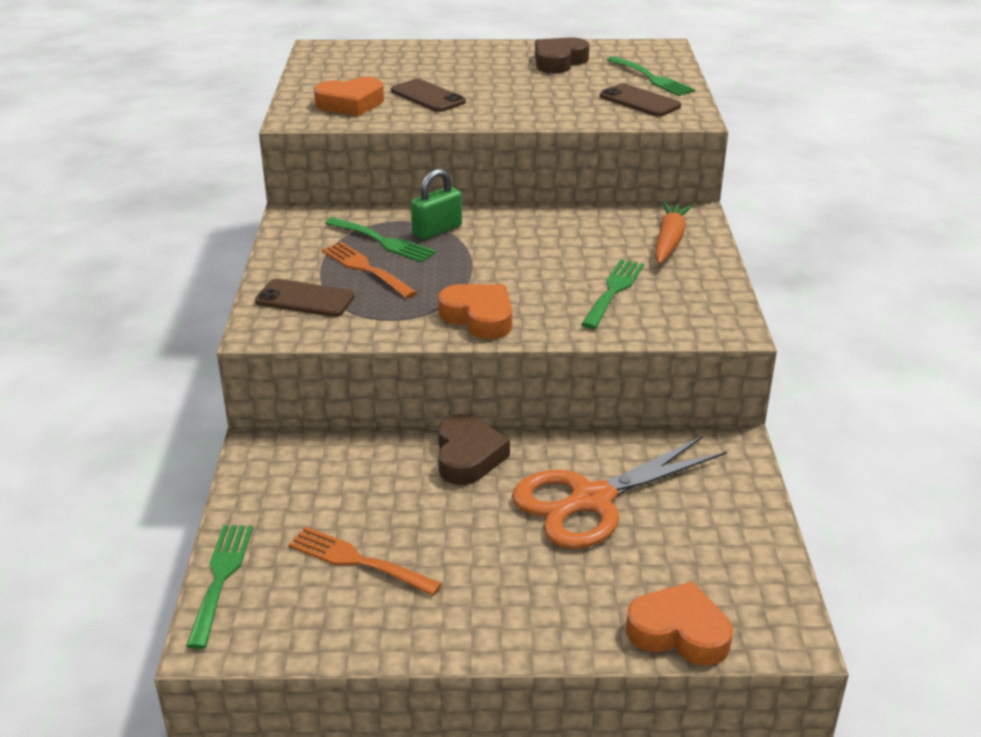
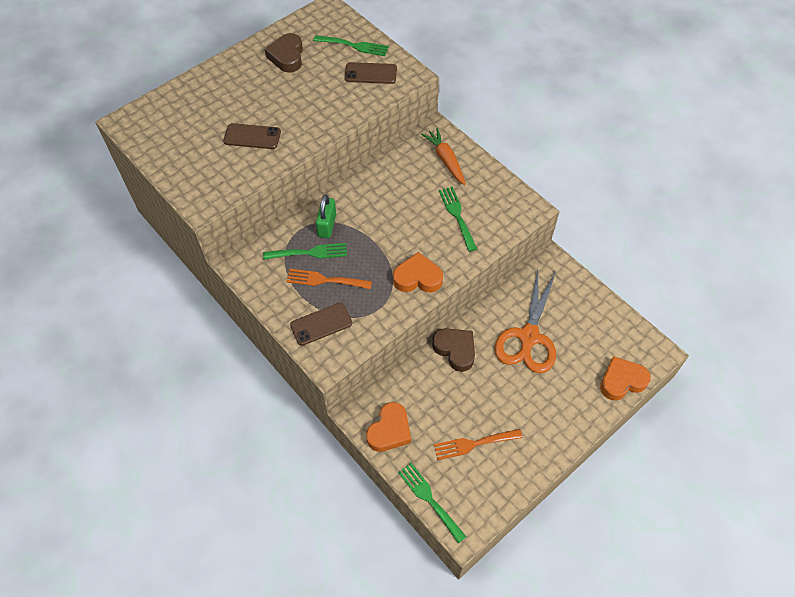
camera: 40 degrees left, 25 degrees up
(350, 104) = (216, 171): orange heart -> orange heart (389, 430)

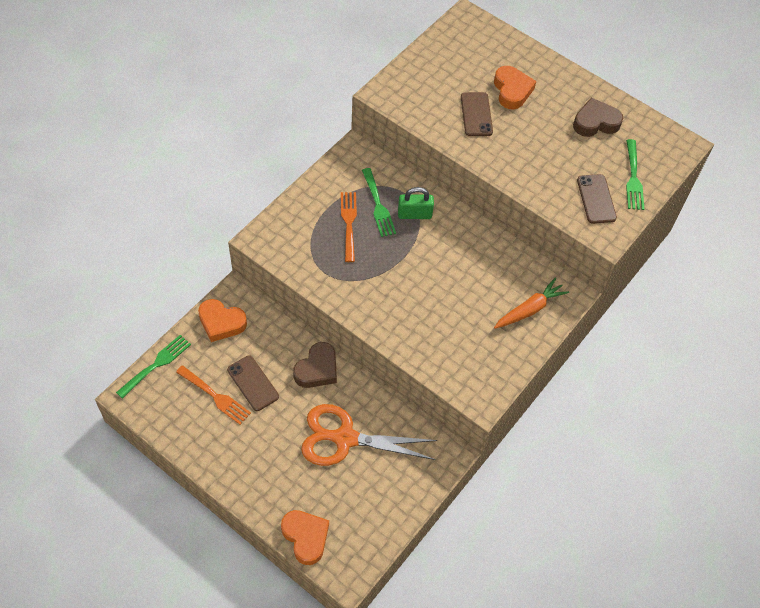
camera: 75 degrees right, 0 degrees up
(321, 324) = (299, 228): brown phone -> brown phone (253, 383)
(417, 278) = (367, 301): orange heart -> orange heart (512, 90)
(457, 216) = (454, 328): green fork -> none
(473, 444) = (215, 396): orange fork -> orange fork turned 150 degrees clockwise

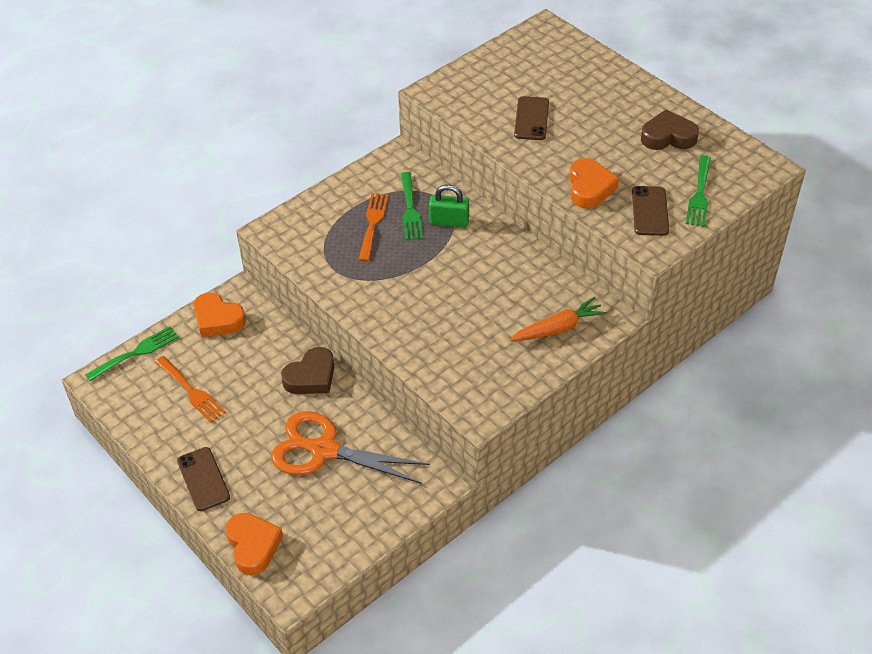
camera: 15 degrees right, 10 degrees down
(253, 383) = (236, 382): brown phone -> brown phone (203, 479)
(512, 90) = (578, 99): orange heart -> orange heart (589, 188)

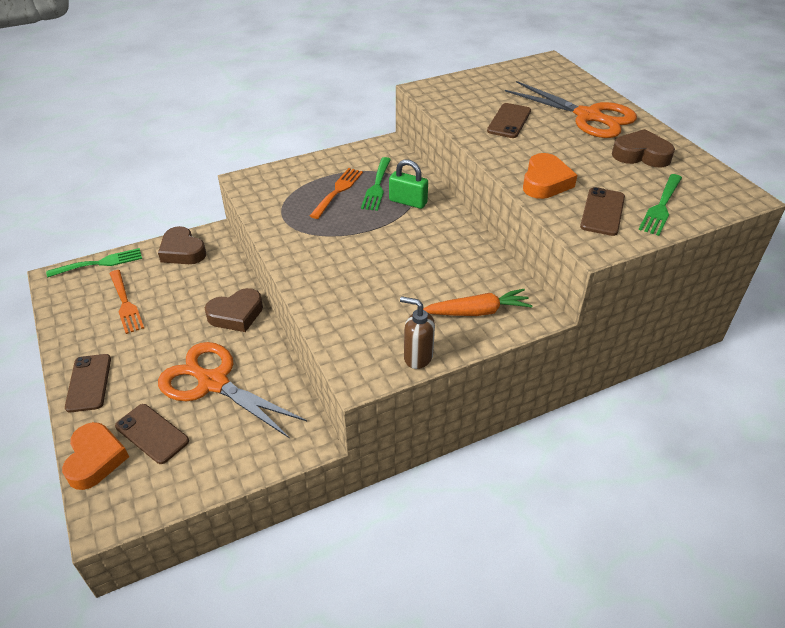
camera: 15 degrees right, 5 degrees down
(217, 319) = (182, 251): orange heart -> brown heart
(292, 510) = (152, 433): none -> brown phone
(522, 384) = (417, 357): none -> brown soap dispenser
(606, 97) = (588, 116): none -> orange scissors

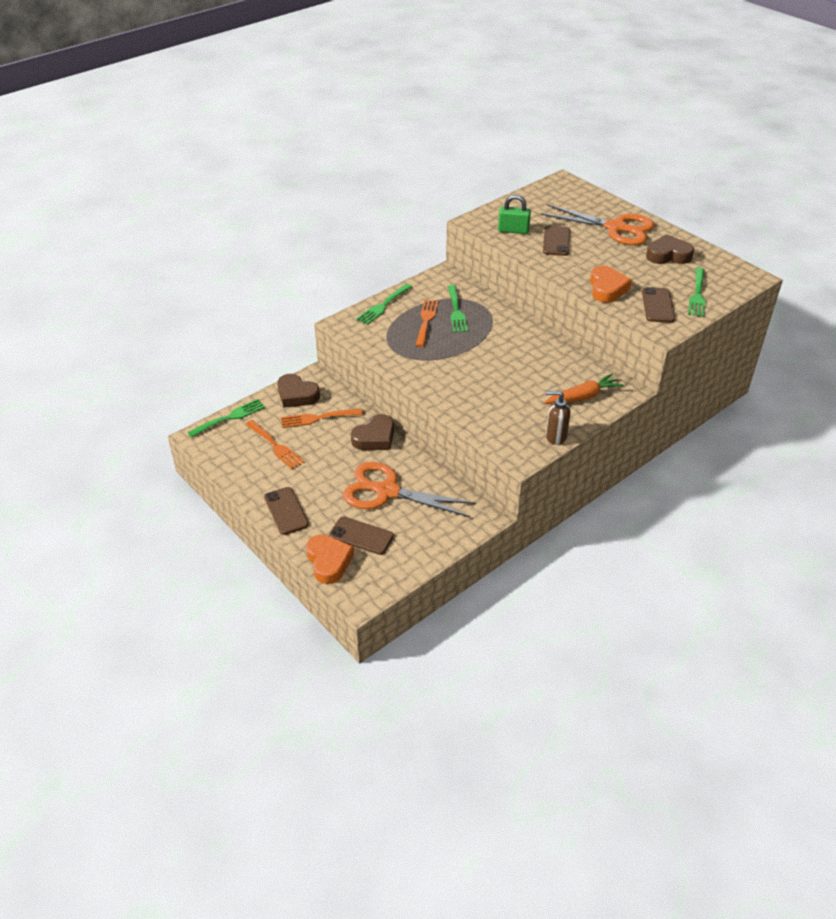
camera: 15 degrees left, 0 degrees up
(188, 280) = (317, 418): none -> orange fork
(300, 168) = (383, 306): none -> green fork
(408, 201) = (488, 320): green padlock -> green padlock (513, 230)

